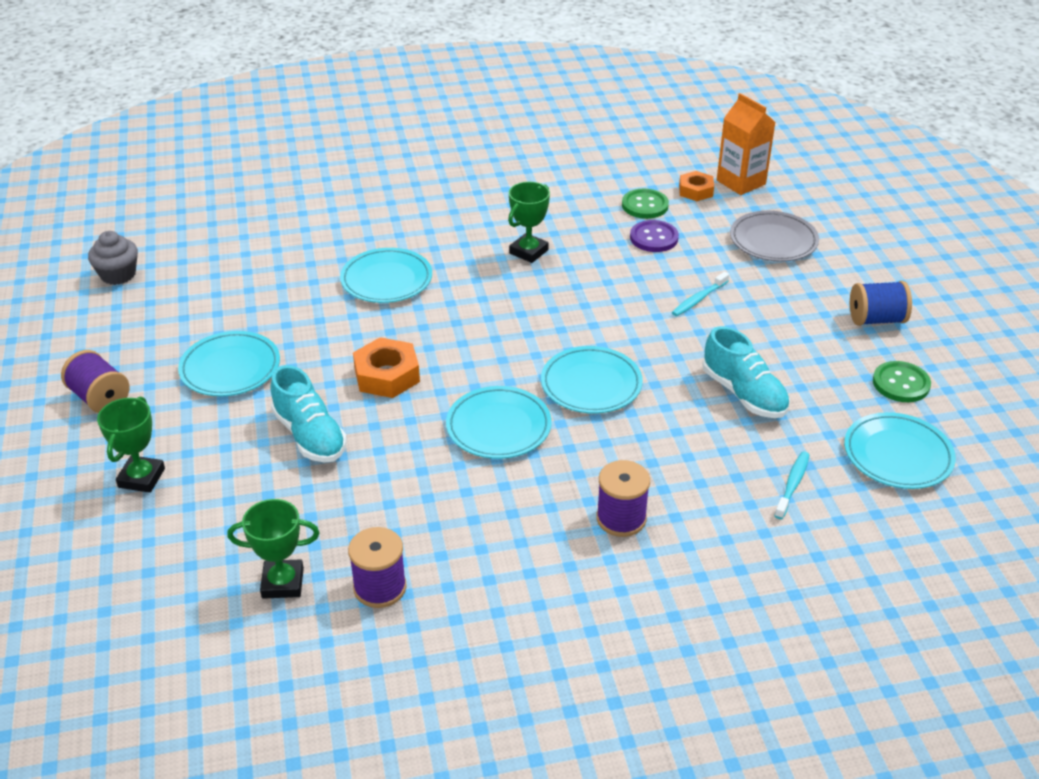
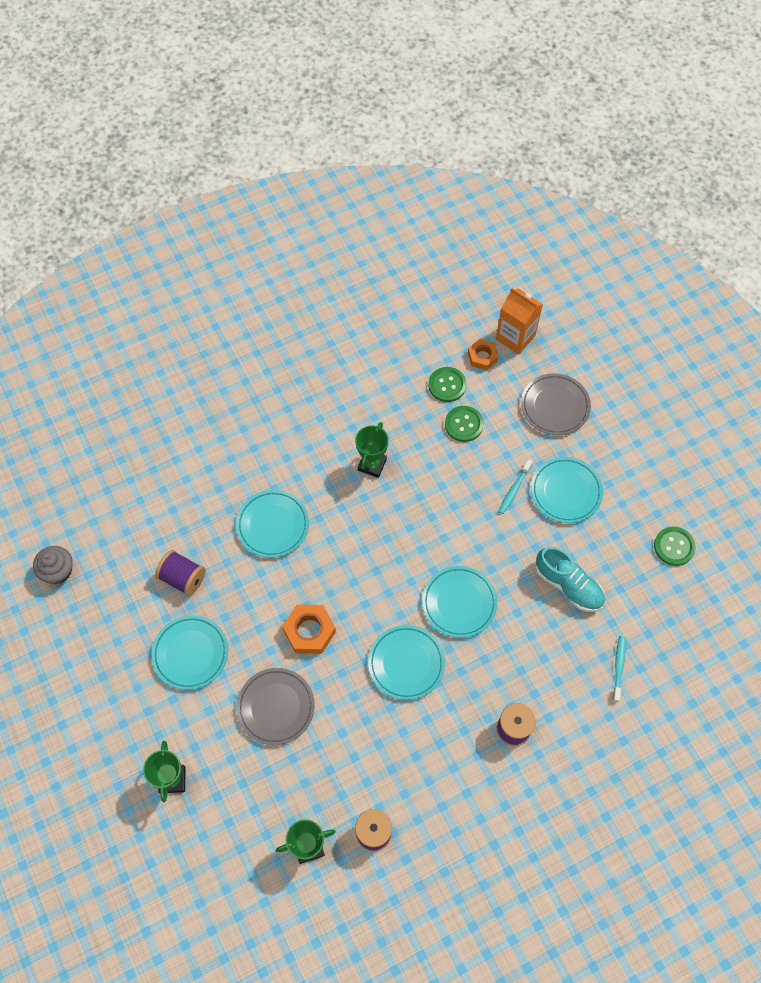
camera: 15 degrees left, 25 degrees up
(100, 398) = (106, 709): purple spool -> purple spool (183, 578)
(310, 436) = (276, 707): turquoise shoe -> grey plate
(654, 238) = (464, 424): purple button -> green button
(876, 319) = (646, 481): blue spool -> none
(897, 455) = (682, 620): turquoise plate -> turquoise plate (566, 491)

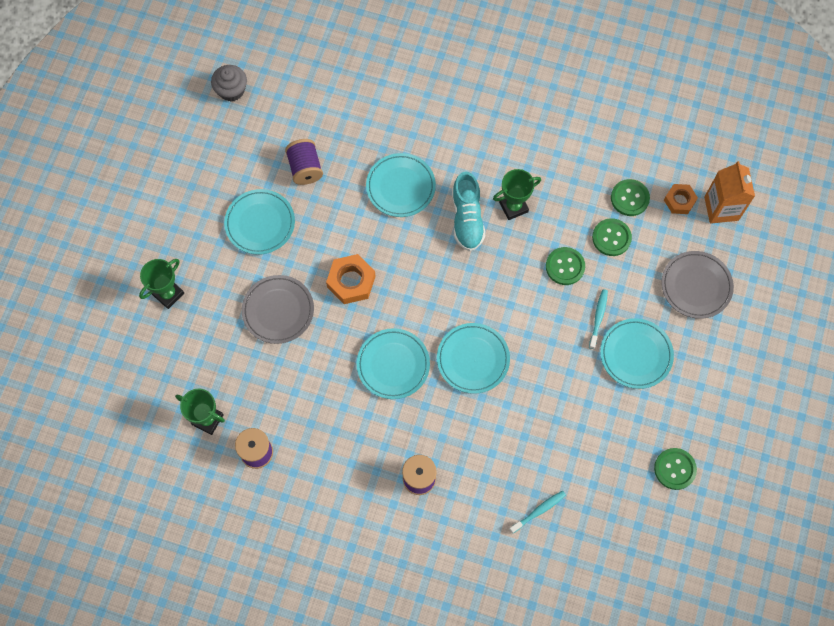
camera: 45 degrees right, 5 degrees up
(453, 474) = (565, 266): none -> green button
(514, 489) = (598, 318): turquoise toothbrush -> turquoise toothbrush turned 120 degrees clockwise
(568, 585) = (564, 421): turquoise shoe -> turquoise shoe (467, 219)

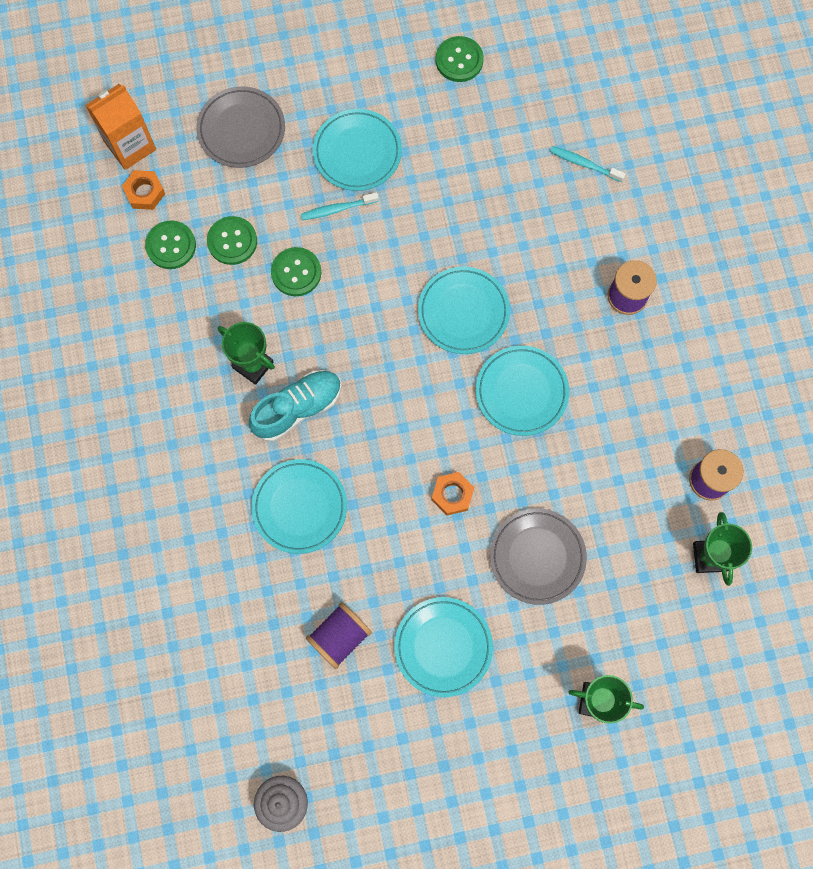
camera: 120 degrees left, 5 degrees up
(351, 281) = (452, 495): orange nut -> orange nut, size x0.66

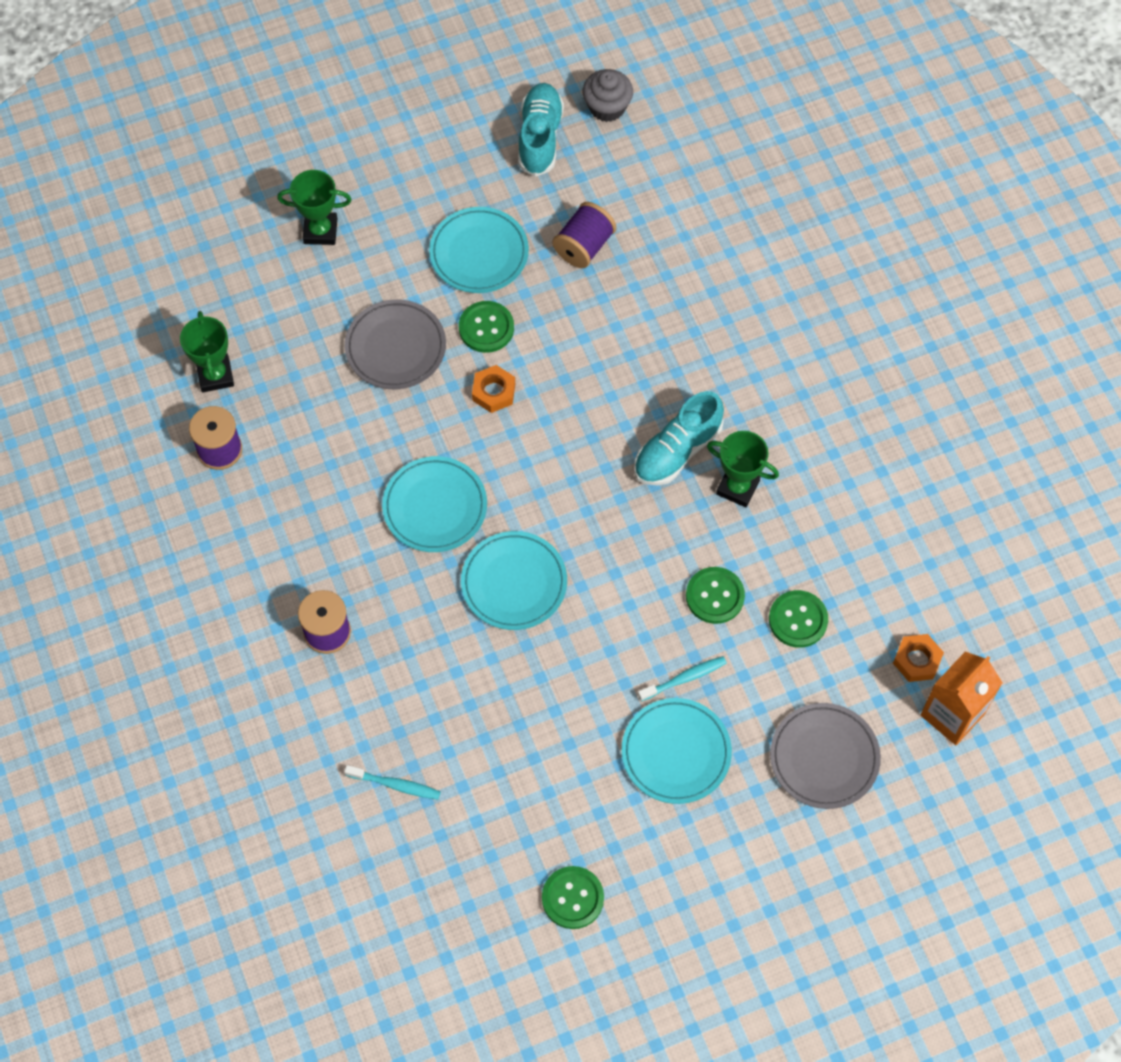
camera: 170 degrees right, 10 degrees down
(171, 245) = (867, 603): green button -> green button (486, 328)
(300, 507) = (652, 355): turquoise plate -> none
(359, 775) = (540, 137): none -> turquoise shoe

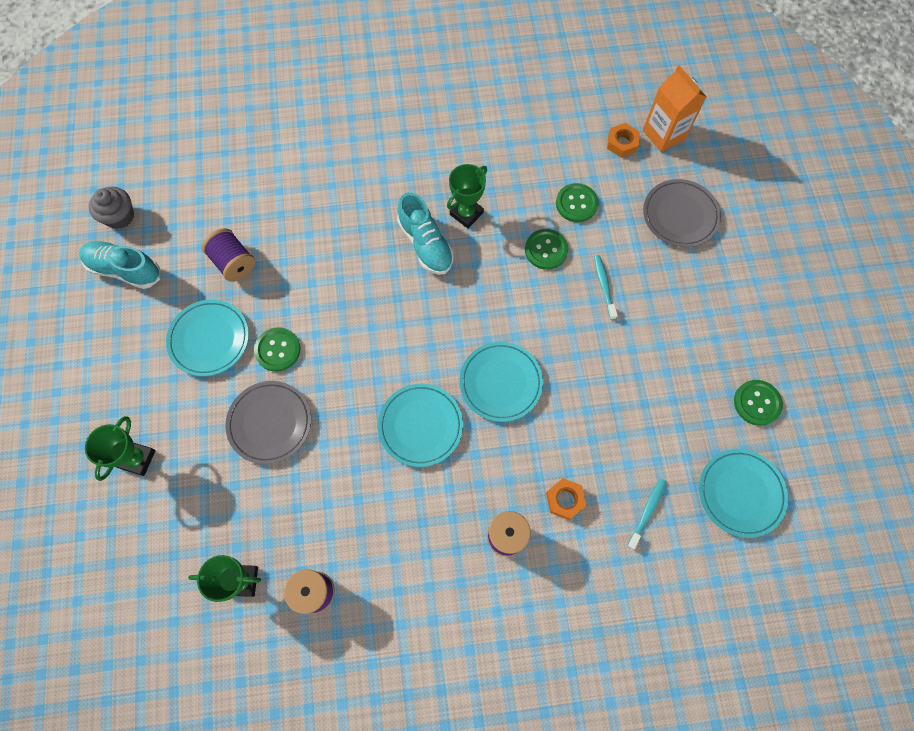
camera: 75 degrees left, 5 degrees up
(494, 392) = (335, 358): orange nut -> orange nut (565, 500)
(676, 753) = (659, 306): turquoise plate -> turquoise plate (740, 493)

